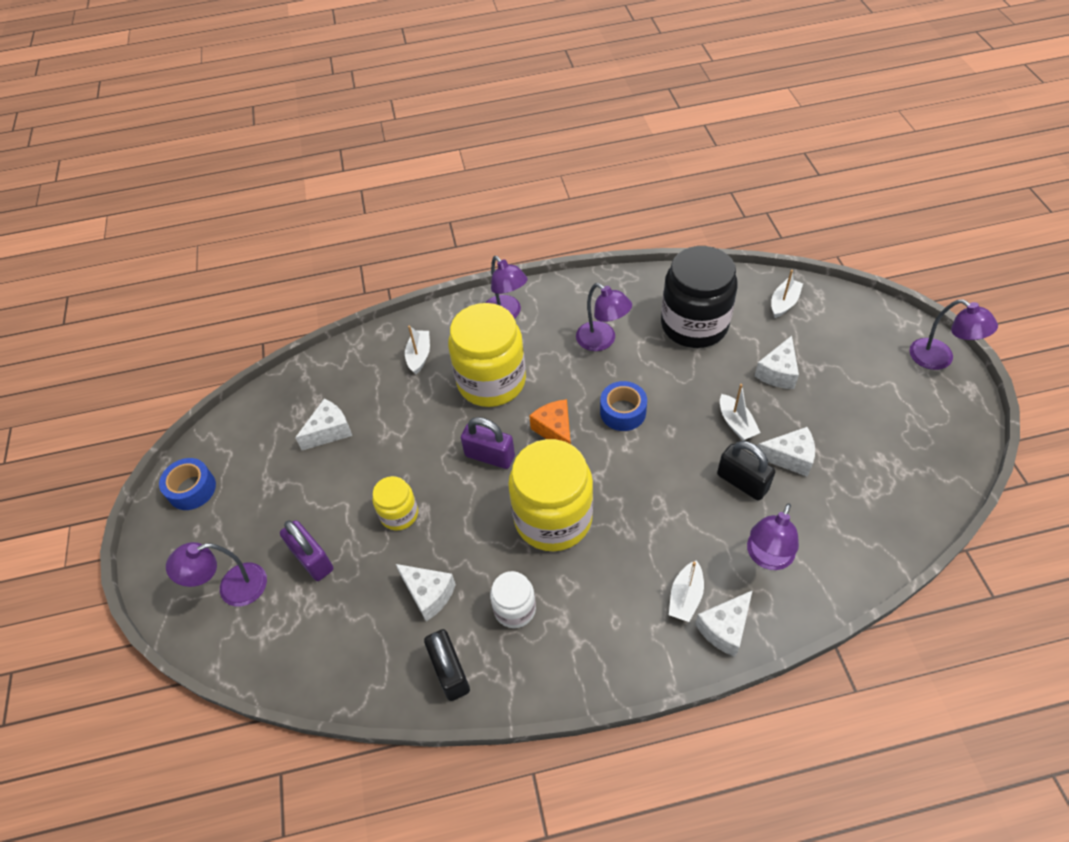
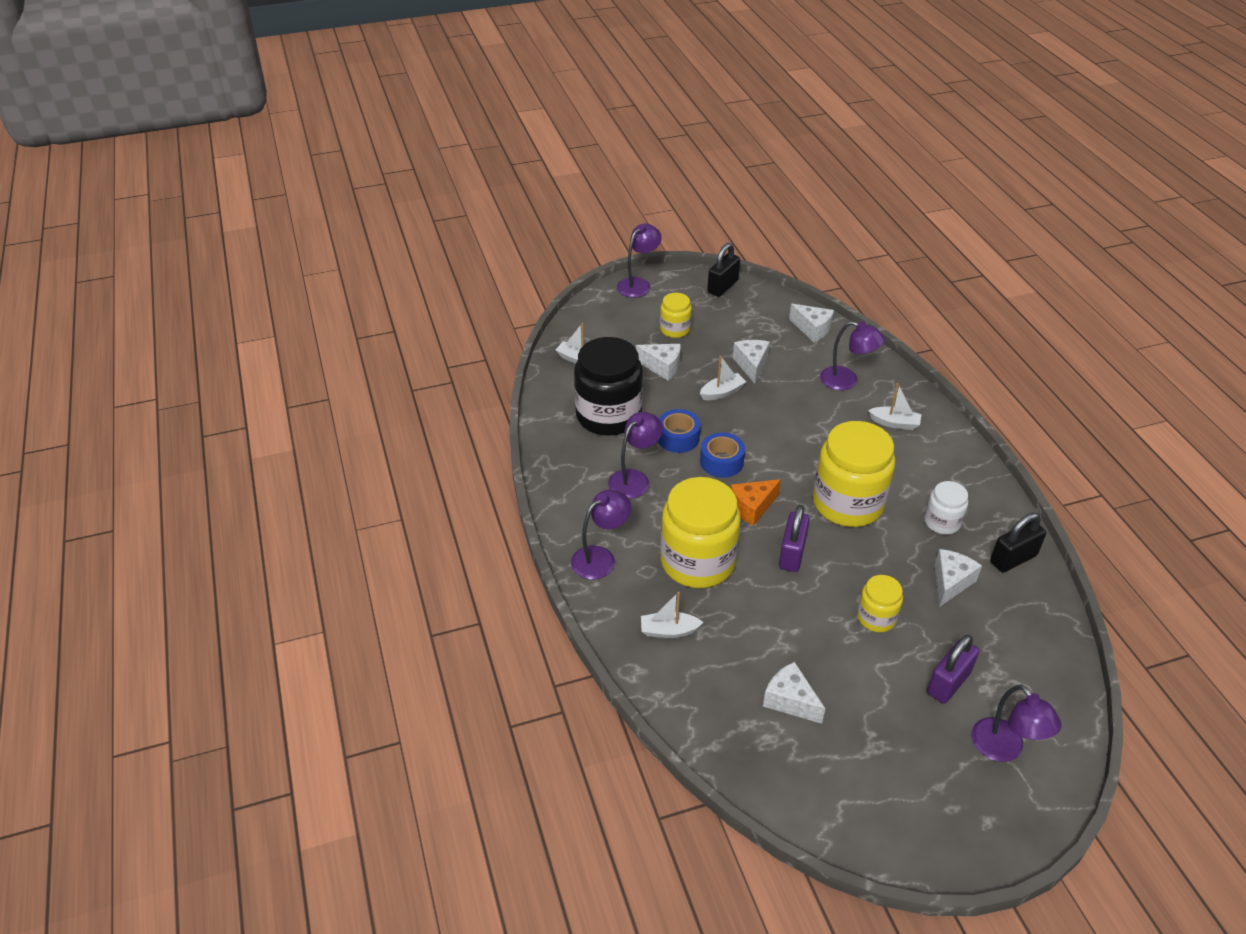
camera: 100 degrees left, 10 degrees down
(192, 489) = (902, 831): blue tape -> blue tape (678, 438)
(725, 628) = (912, 403): white cheese -> white cheese (812, 329)
(742, 482) = (781, 391): black padlock -> black padlock (722, 286)
(851, 388) = (675, 329): none -> yellow jar

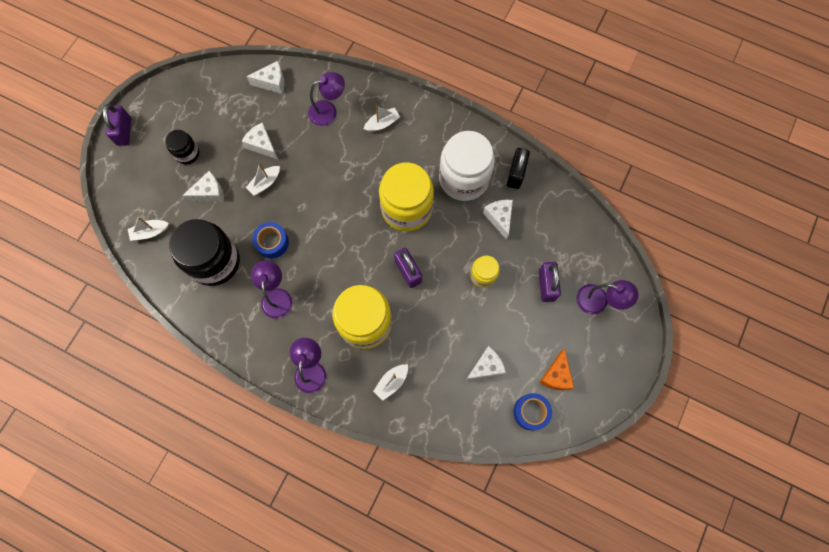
camera: 45 degrees left, 30 degrees up
(638, 284) = (124, 131): purple lamp -> purple padlock
(675, 329) = (187, 153): yellow jar -> black jar
(721, 462) = (313, 239): blue tape -> blue tape (531, 412)
(722, 286) = (182, 88): black padlock -> none
(722, 392) = (265, 183): white boat -> white boat turned 150 degrees counterclockwise
(752, 507) = (360, 257): orange cheese -> orange cheese (556, 375)
(790, 700) = (486, 367): white cheese -> white cheese turned 150 degrees clockwise
(942, 522) = (464, 179): white jar -> white jar, size x1.98

